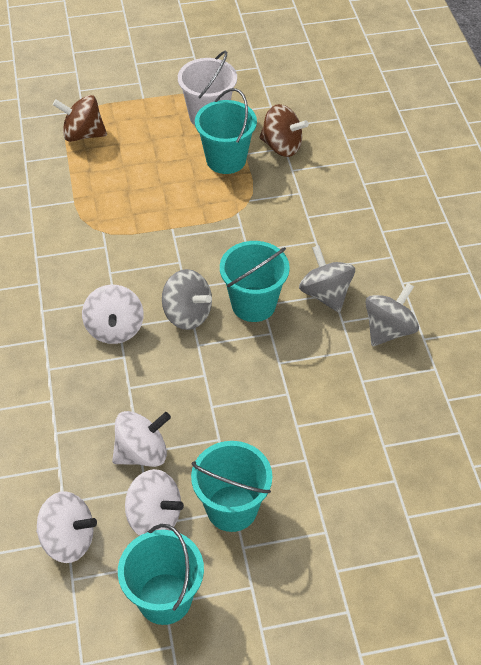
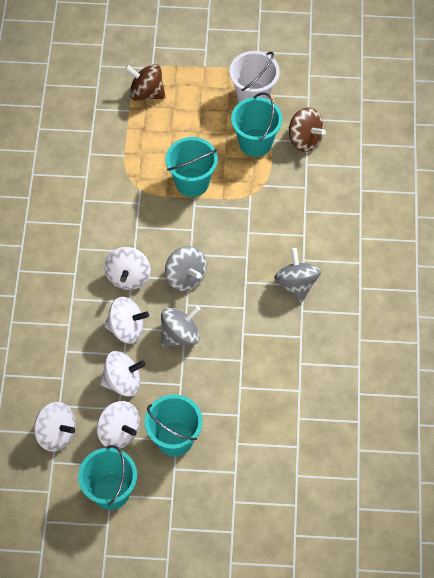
camera: 15 degrees right, 10 degrees up
(129, 388) = (126, 328): none -> white spinning top
(253, 304) = (238, 280): turquoise bucket -> turquoise bucket (192, 182)
(388, 330) = (334, 326): grey spinning top -> grey spinning top (180, 335)

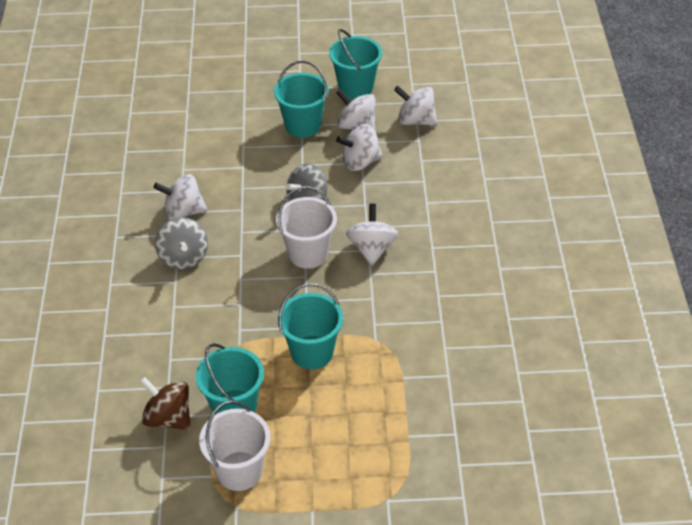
camera: 175 degrees right, 15 degrees down
(126, 328) = (365, 204): white spinning top -> white spinning top (183, 212)
(146, 92) = (389, 462): brown spinning top -> none
(185, 277) = (308, 254): grey spinning top -> white bucket

